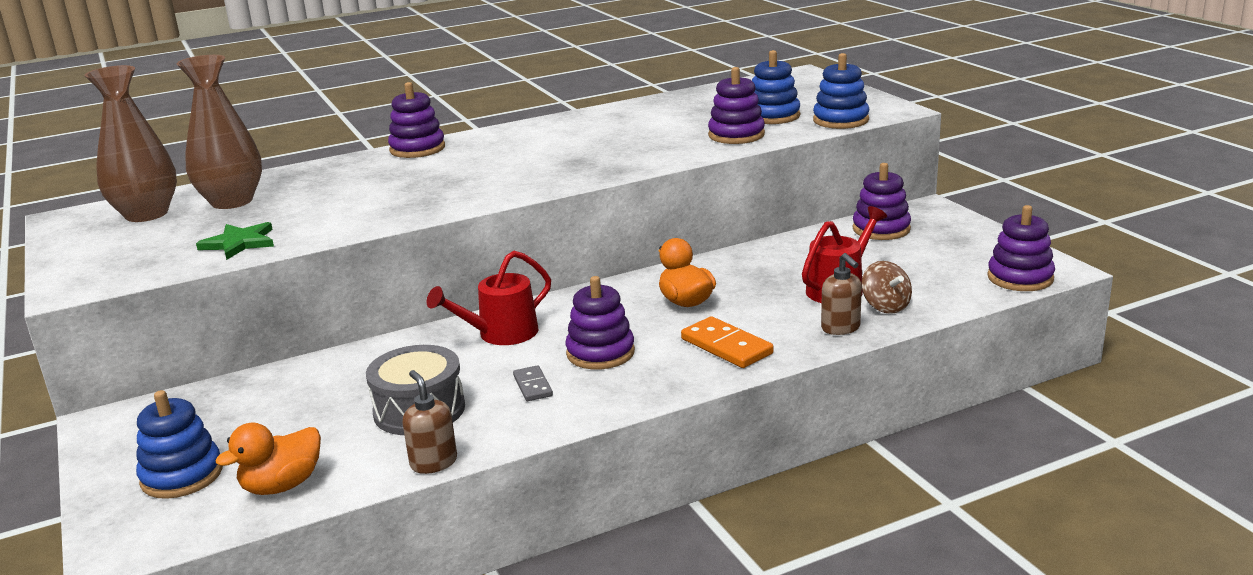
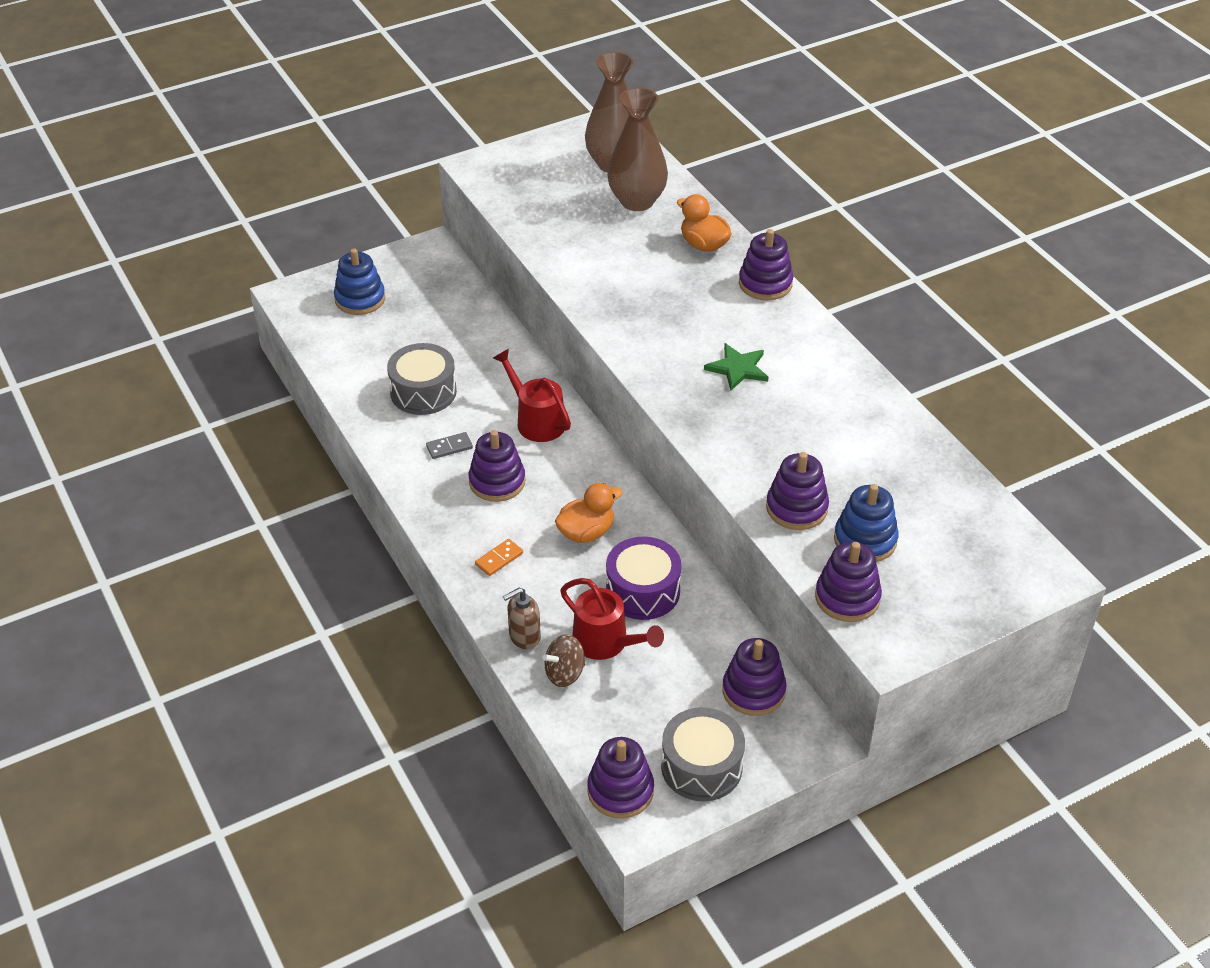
camera: 85 degrees right, 20 degrees up
(239, 243) = (547, 225): green star -> green star (738, 368)
(282, 485) = (340, 345): orange duck -> orange duck (704, 245)
(433, 463) = (353, 409): brown soap dispenser -> none
(726, 346) = (499, 559): orange domino -> orange domino, size x0.60
(767, 274) = (643, 591): none -> purple drum
(840, 120) = (847, 597): blue stacking toy -> purple stacking toy
(975, 247) = (701, 767): none -> grey drum

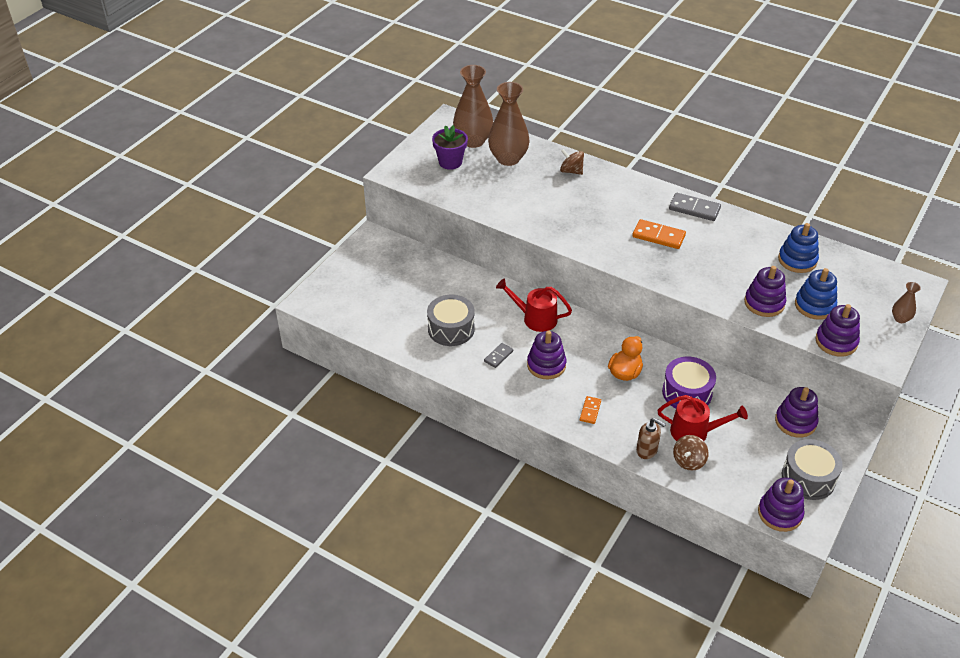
camera: 30 degrees left, 0 degrees up
(360, 299) = (356, 286): blue stacking toy -> blue stacking toy (797, 260)
(524, 637) = (647, 450): brown soap dispenser -> brown soap dispenser turned 90 degrees counterclockwise
(560, 180) = (450, 162): none -> purple flower pot
(704, 245) = (571, 171): orange duck -> brown spinning top
(738, 368) = (658, 236): green star -> orange domino
(765, 283) = (626, 181): purple stacking toy -> none
(822, 352) = (694, 209): none -> grey domino
(974, 608) = (900, 319): none -> brown vase

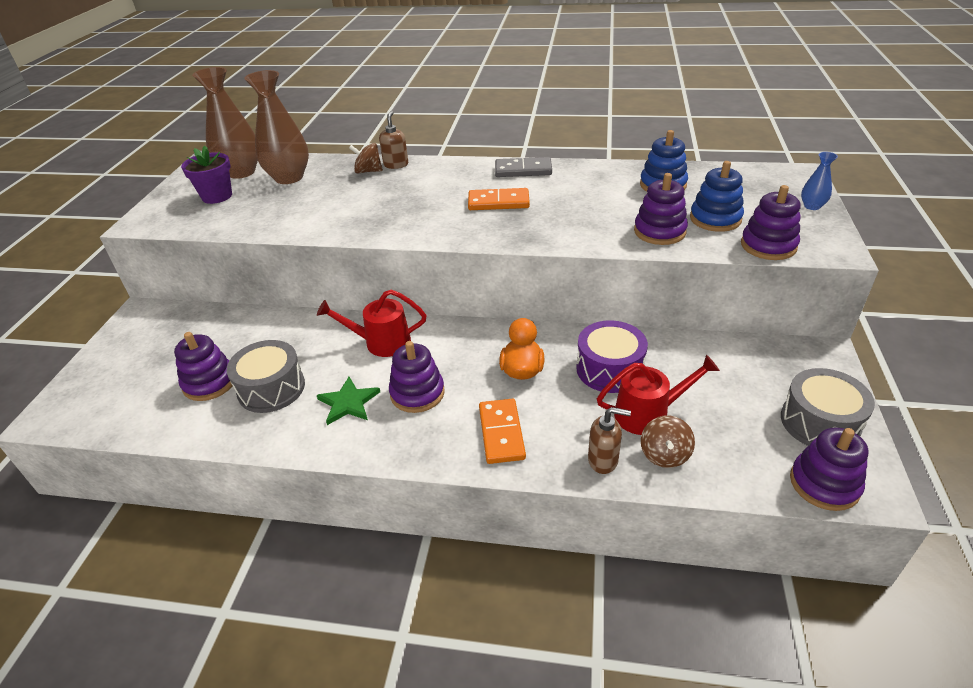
camera: 20 degrees left, 5 degrees down
(498, 356) = (348, 402): grey domino -> green star
(590, 411) = (501, 433): orange domino -> orange domino, size x1.68
(595, 170) = (396, 165): none -> brown soap dispenser
(795, 422) = (754, 360): purple stacking toy -> purple stacking toy (209, 382)
(900, 319) = (812, 206): brown vase -> blue vase

